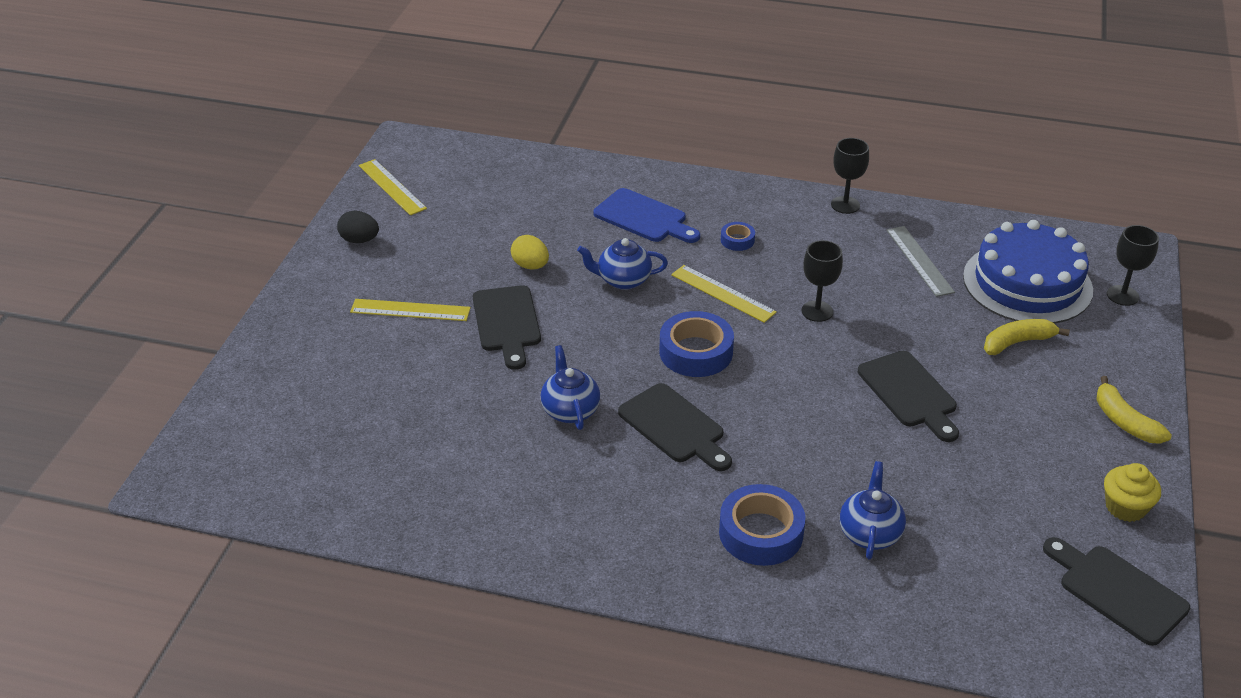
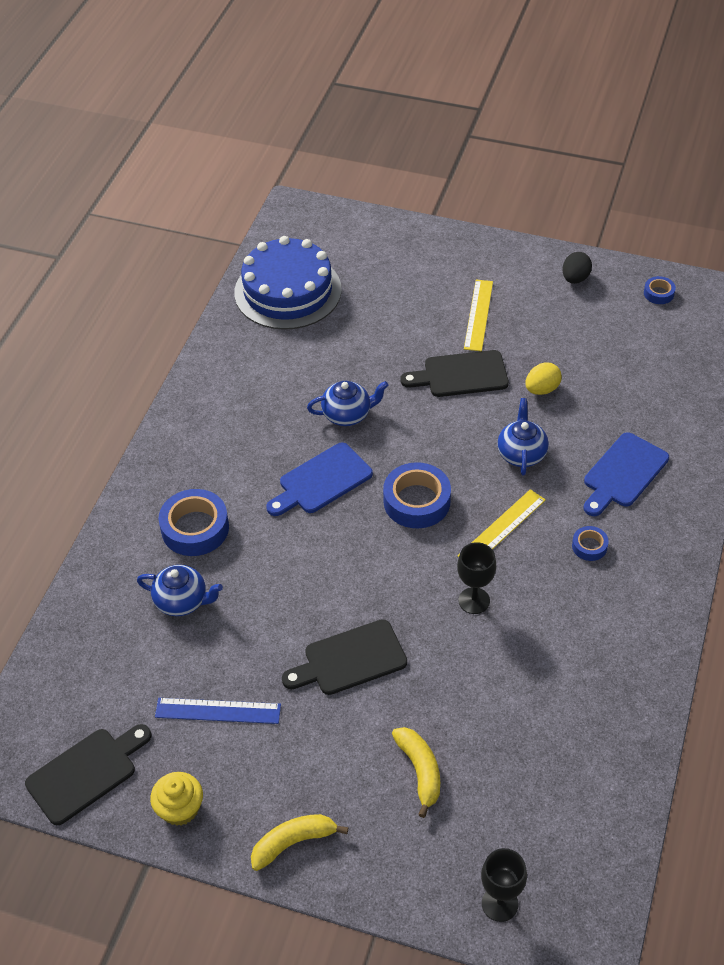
camera: 95 degrees right, 10 degrees up
(392, 187) = (658, 293): yellow ruler -> blue tape
(674, 427) = (321, 481): black cutting board -> blue cutting board
(845, 205) = (661, 650): black goblet -> none
(919, 260) = (560, 705): grey ruler -> none
(1002, 488) = (218, 711): none -> blue ruler
(1027, 283) = (521, 805): blue cake -> blue cake (288, 291)

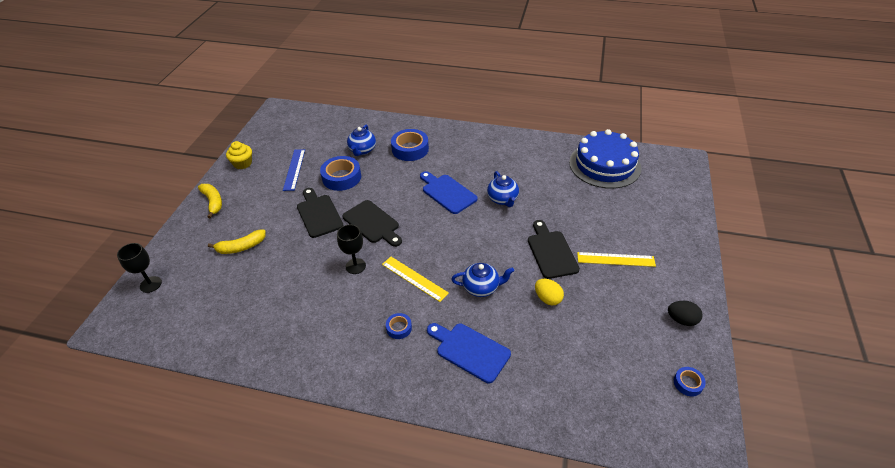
camera: 85 degrees right, 5 degrees down
(86, 773) = (269, 134): black cutting board -> black cutting board (372, 223)
(416, 501) = (434, 235): blue tape -> blue tape (341, 177)

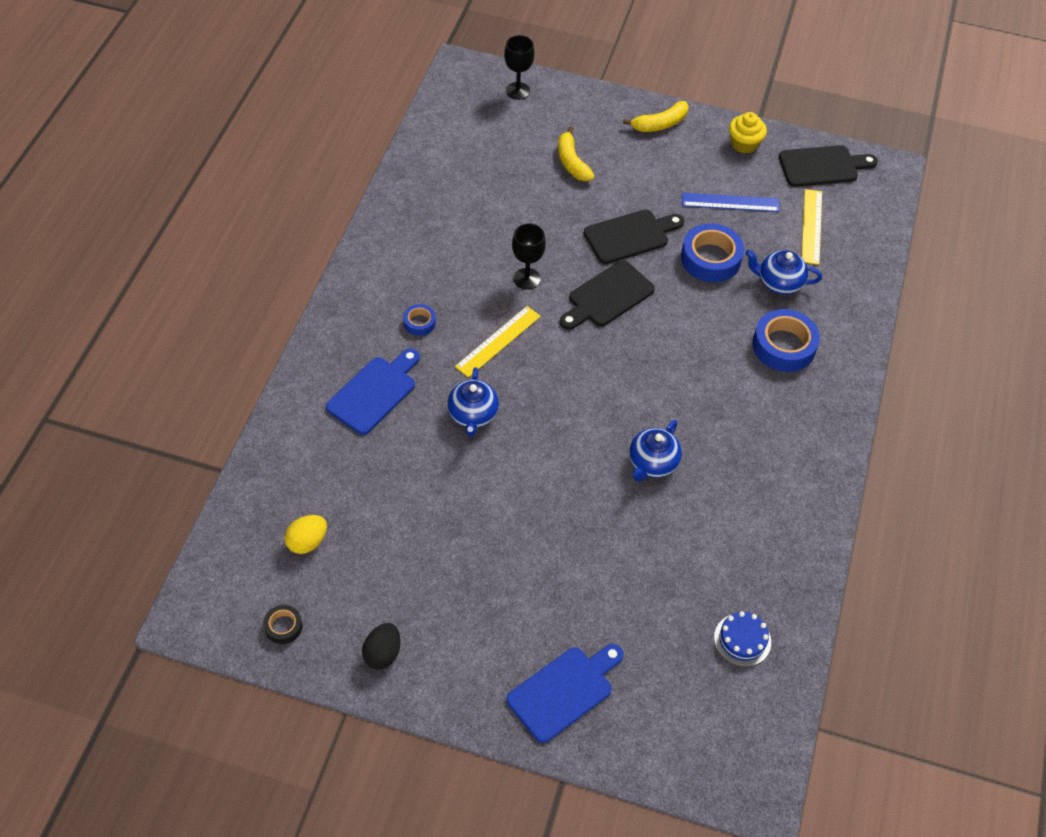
camera: 90 degrees right, 10 degrees up
(447, 192) = (671, 390): blue cutting board -> blue cutting board (564, 691)
(502, 199) = (652, 463): blue teapot -> blue teapot turned 45 degrees counterclockwise
(547, 298) = (443, 491): yellow egg -> yellow egg (307, 542)
(551, 252) = (531, 511): black cutting board -> black cutting board (822, 166)
(604, 165) = (742, 640): blue cake -> blue cake, size x0.43
(615, 259) = (507, 597): yellow ruler -> yellow ruler (811, 226)
(688, 383) = (283, 626): blue tape -> black tape

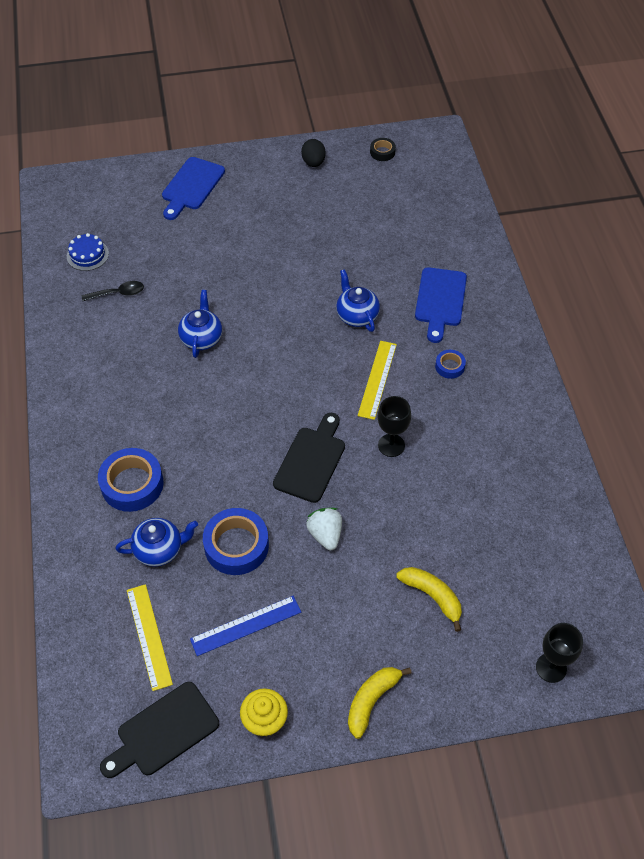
camera: 155 degrees right, 0 degrees up
(307, 542) = (406, 196): yellow egg -> none
(630, 236) = (325, 534): black cutting board -> white strawberry
(723, 564) = (118, 293): none -> black spoon

